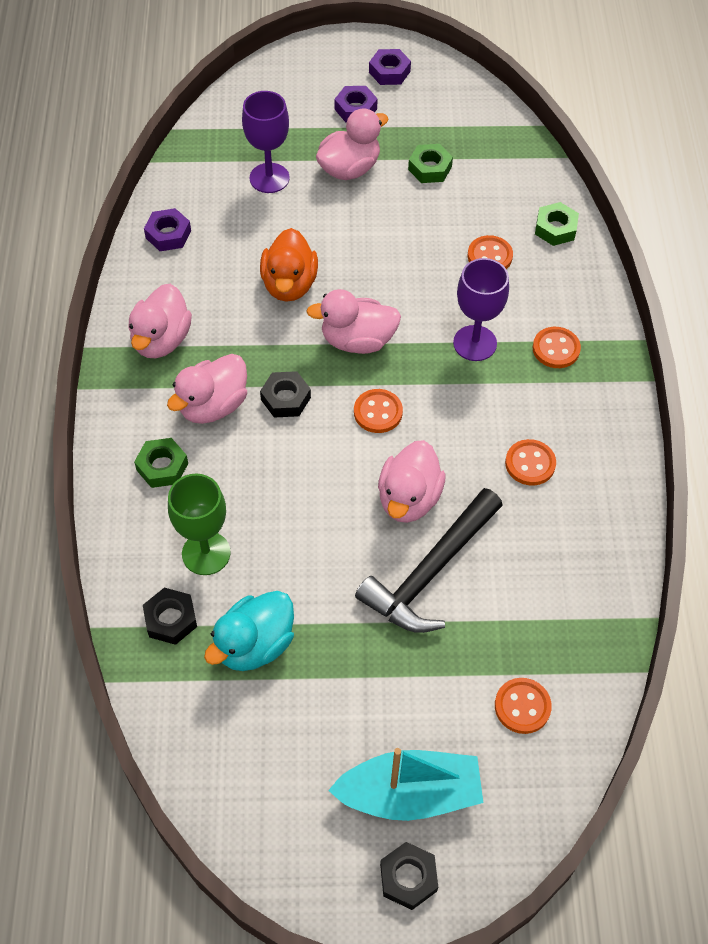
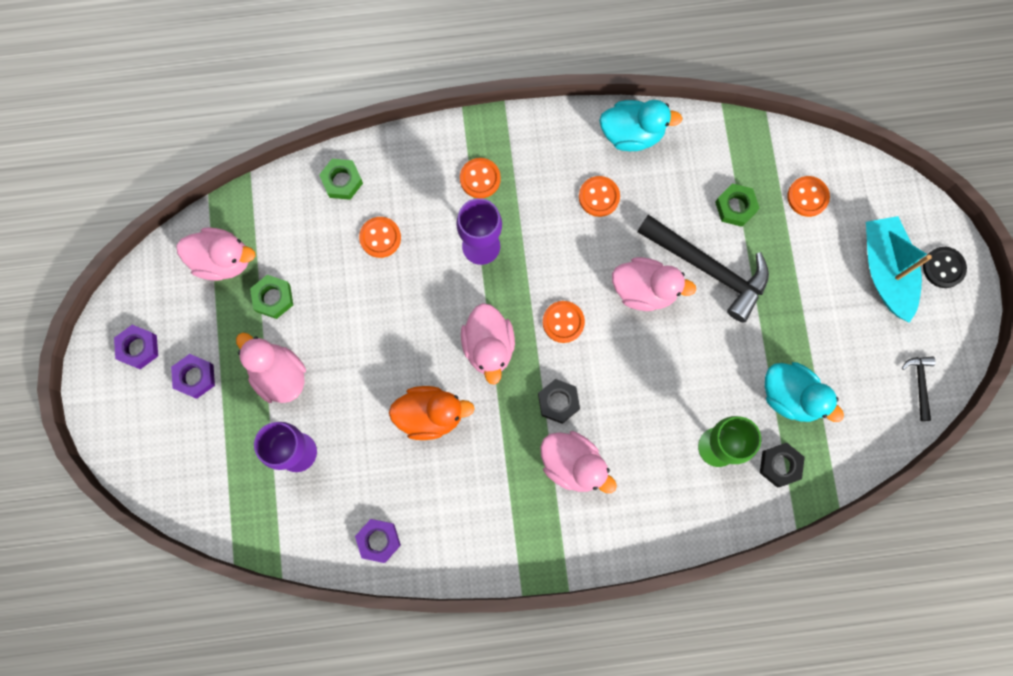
camera: 95 degrees left, 20 degrees up
(161, 340) = (506, 523): pink duck -> pink duck (223, 260)
(162, 467) = (641, 498): green nut -> green nut (735, 207)
(246, 812) = (919, 384): none -> black hammer
(408, 878) = (943, 268): black nut -> black button
(613, 508) = (632, 134): none -> turquoise duck

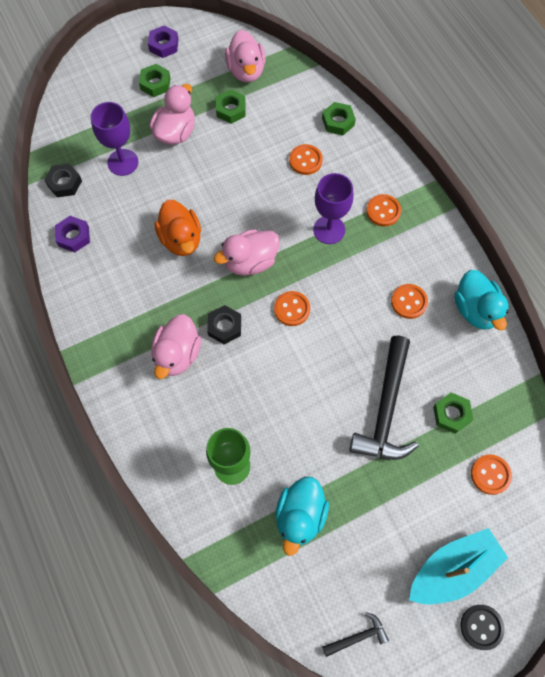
camera: 70 degrees right, 10 degrees down
(195, 377) = (155, 84): purple nut -> green nut
(644, 290) = (345, 363): pink duck -> none
(780, 465) = (234, 526): black nut -> black nut (64, 183)

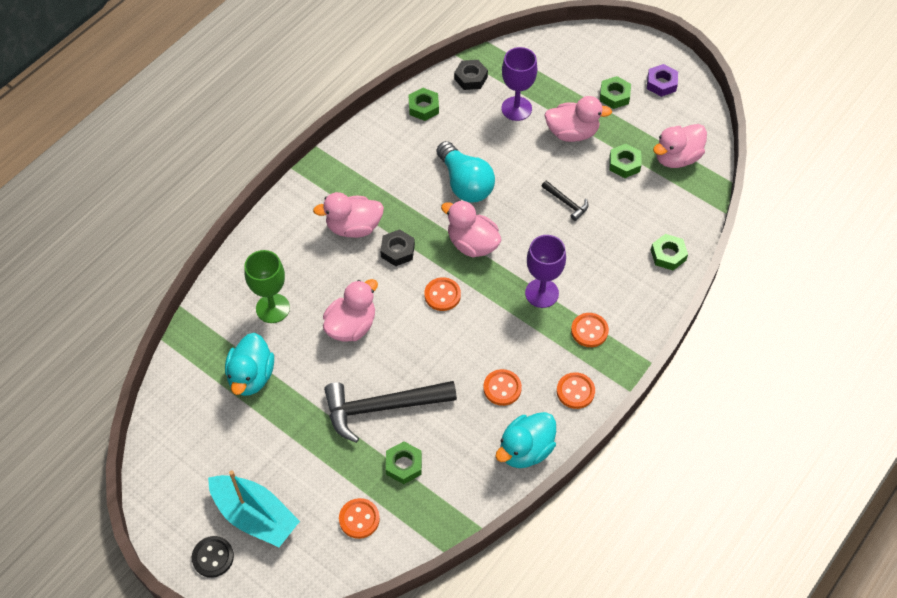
camera: 65 degrees right, 10 degrees down
(73, 236) = (423, 107): purple nut -> green nut
(181, 239) = (465, 183): orange duck -> turquoise light bulb
(287, 401) = (351, 326): none -> pink duck
(300, 516) = (251, 376): turquoise duck -> turquoise duck turned 75 degrees counterclockwise
(305, 160) = (606, 245): orange button -> orange button (575, 391)
(358, 636) = (166, 459): black hammer -> black hammer (566, 203)

